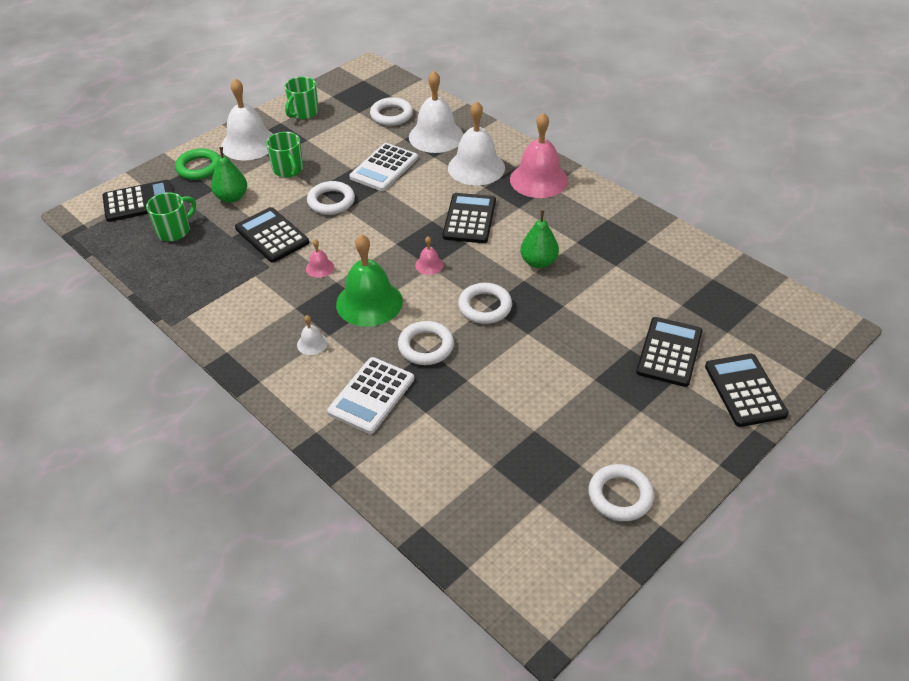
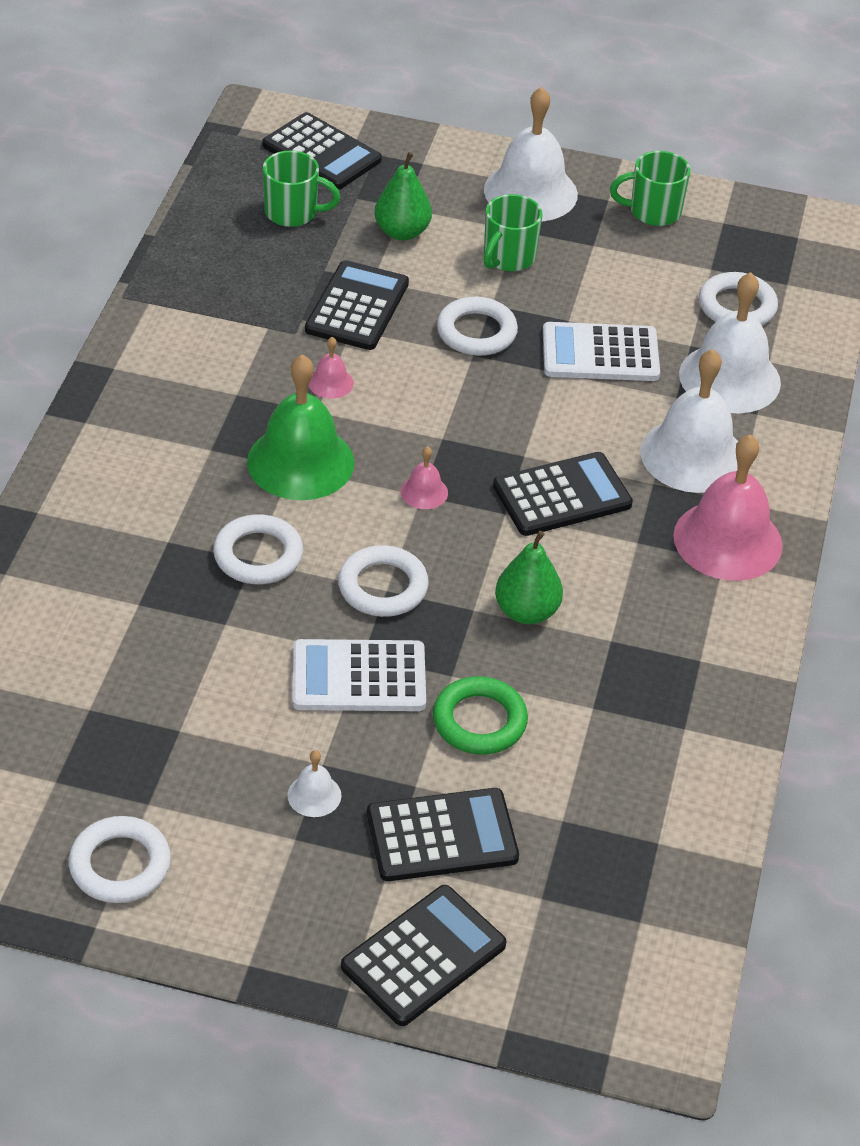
camera: 55 degrees right, 0 degrees up
(199, 167) = (436, 171): green ring -> green ring (479, 721)
(312, 343) = (183, 440): white bell -> white bell (314, 795)
(371, 395) = (131, 538): white calculator -> white calculator (359, 677)

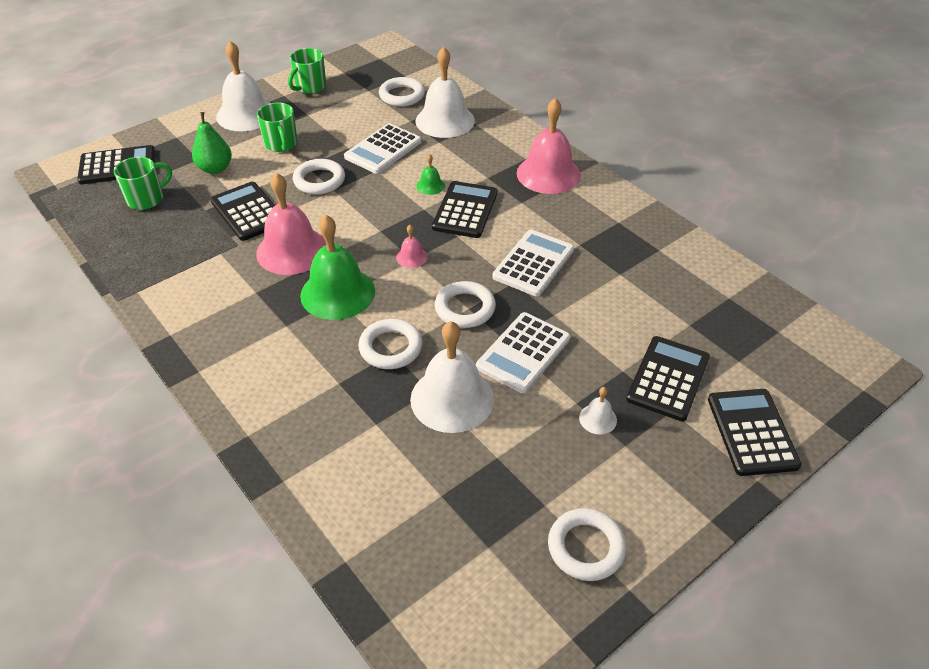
camera: 50 degrees left, 0 degrees up
(330, 382) = (292, 250): pink bell -> pink bell, size x2.27
(479, 721) = (596, 320): green ring -> none
(526, 612) = (533, 263): green pear -> white calculator
(576, 437) = (430, 185): none -> green bell
(692, 455) = (482, 156): white bell -> white bell (452, 398)

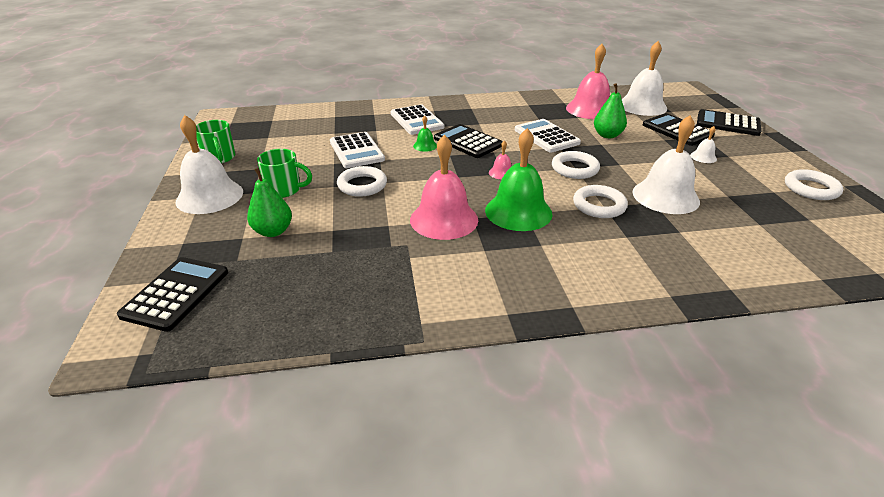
camera: 60 degrees left, 10 degrees down
(147, 199) = (267, 284): green mug -> none
(248, 212) = (364, 228): black calculator -> none
(402, 95) = (297, 127): white ring -> none
(445, 120) = (353, 122): white bell -> white bell (642, 106)
(523, 353) = (632, 162): white calculator -> white calculator (416, 120)
(548, 174) = (458, 109): pink bell -> pink bell (590, 109)
(586, 314) = (607, 135): none -> green pear

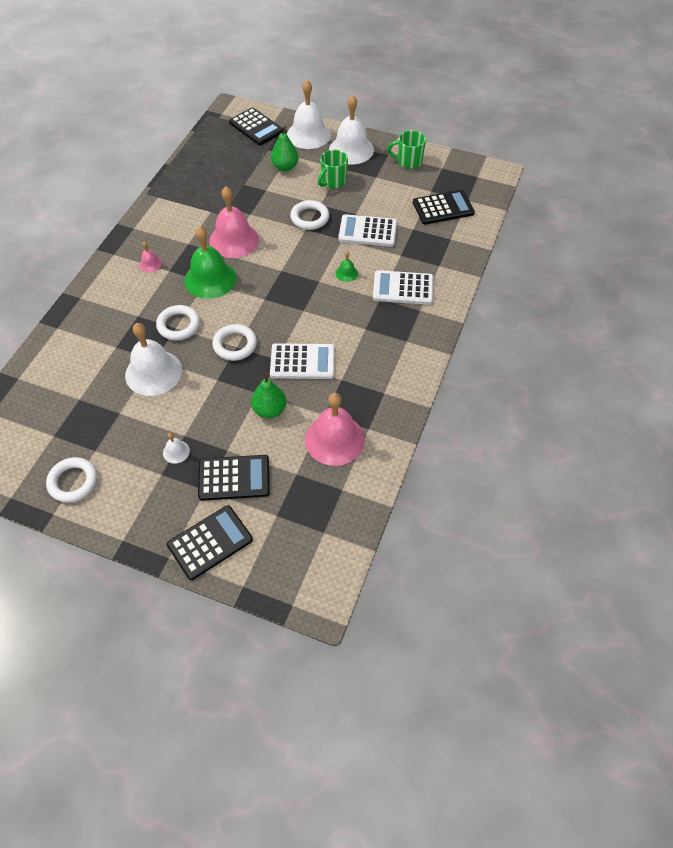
camera: 120 degrees right, 20 degrees up
(468, 142) = (333, 303): black calculator -> black calculator (443, 208)
(501, 173) = (266, 297): pink bell -> pink bell (150, 263)
(642, 106) = (308, 497): white bell -> white bell (308, 134)

